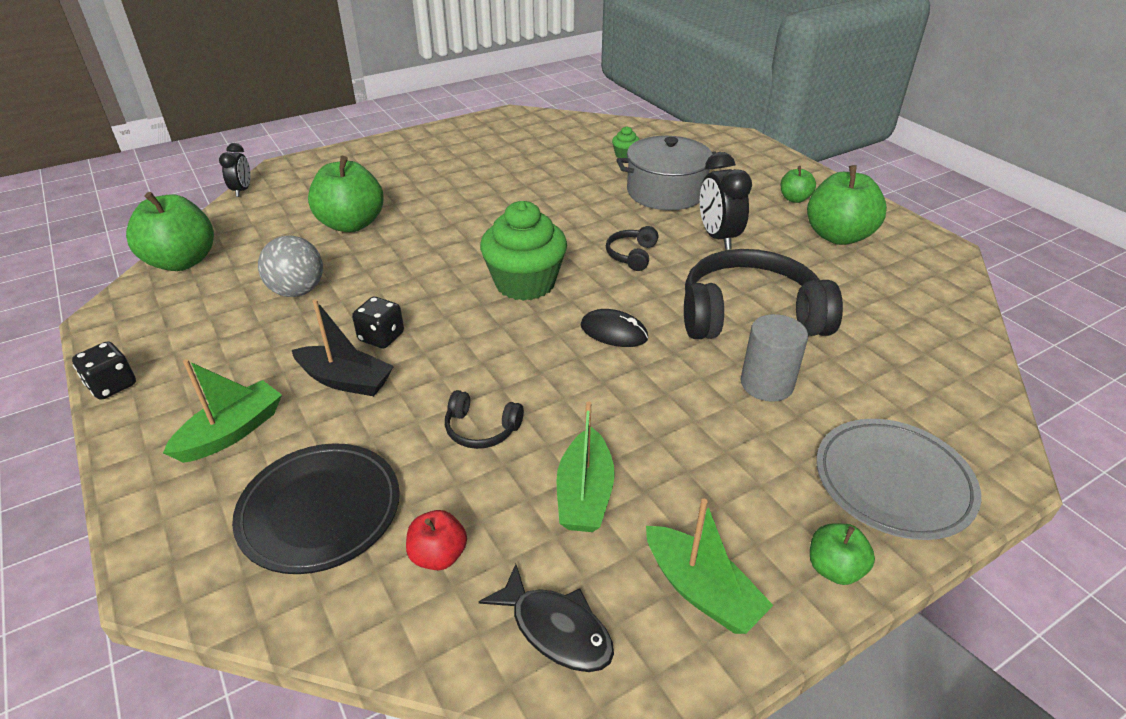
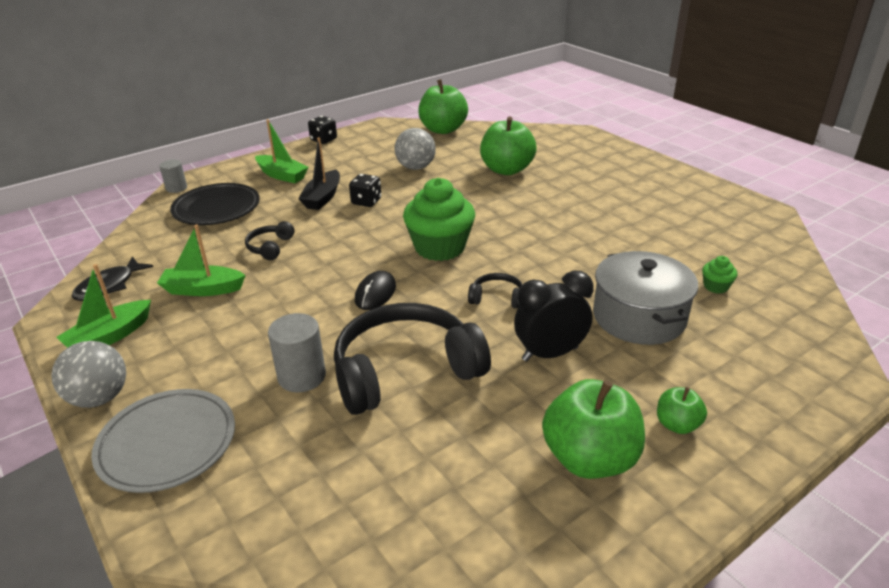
camera: 85 degrees right, 5 degrees down
(189, 593) = (176, 188): none -> grey cylinder
(242, 190) = (539, 127): black clock -> none
(438, 555) = (173, 245): red apple -> none
(750, 315) = (405, 371): black headphones -> black headphones turned 105 degrees counterclockwise
(834, 568) = (99, 398): green apple -> grey ball

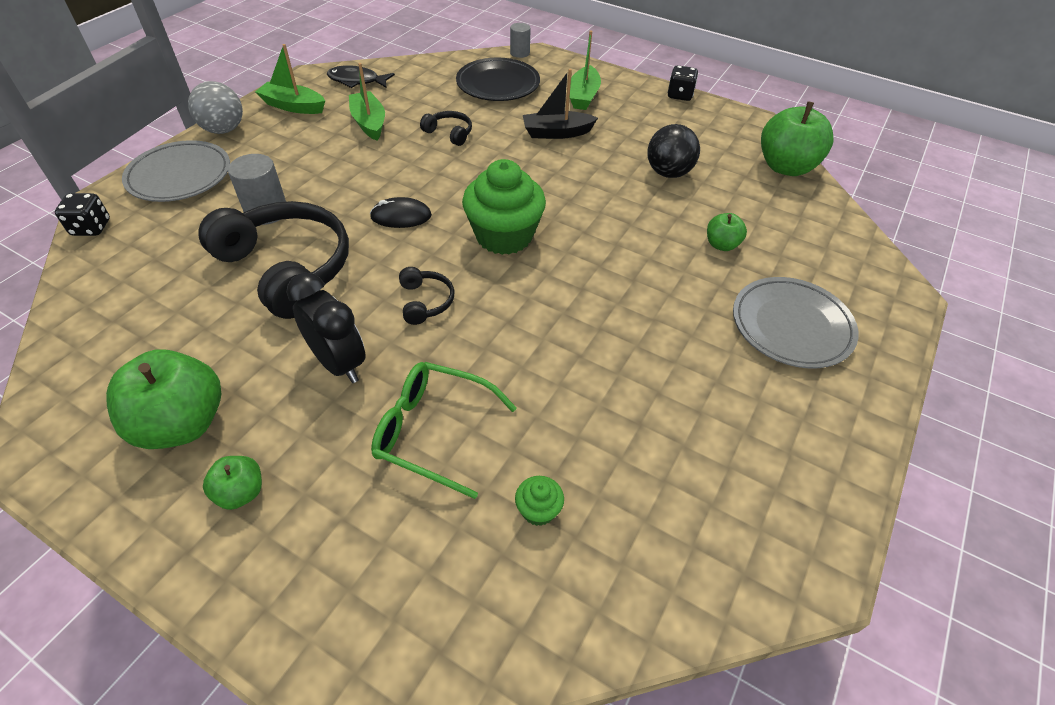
camera: 65 degrees right, 15 degrees up
(270, 247) = (449, 133): black headphones -> black headphones turned 45 degrees clockwise
(366, 202) = (567, 162): black dice -> black dice (91, 228)
(415, 167) = (668, 173): grey ball -> black ball
(506, 170) = (721, 245): green apple -> green apple, size x0.51
(592, 169) = (791, 326): none -> grey plate
(639, 317) = (433, 431): grey pot -> green glasses

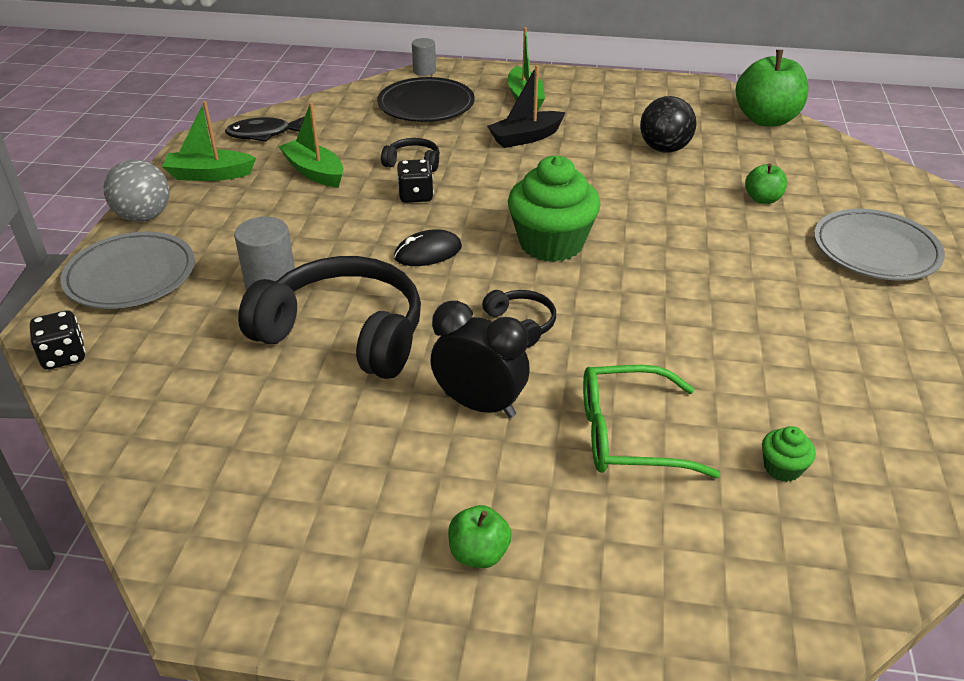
camera: 20 degrees left, 10 degrees down
(182, 424) = (356, 513): green apple -> none
(680, 95) = (619, 78): black dice -> black dice (416, 196)

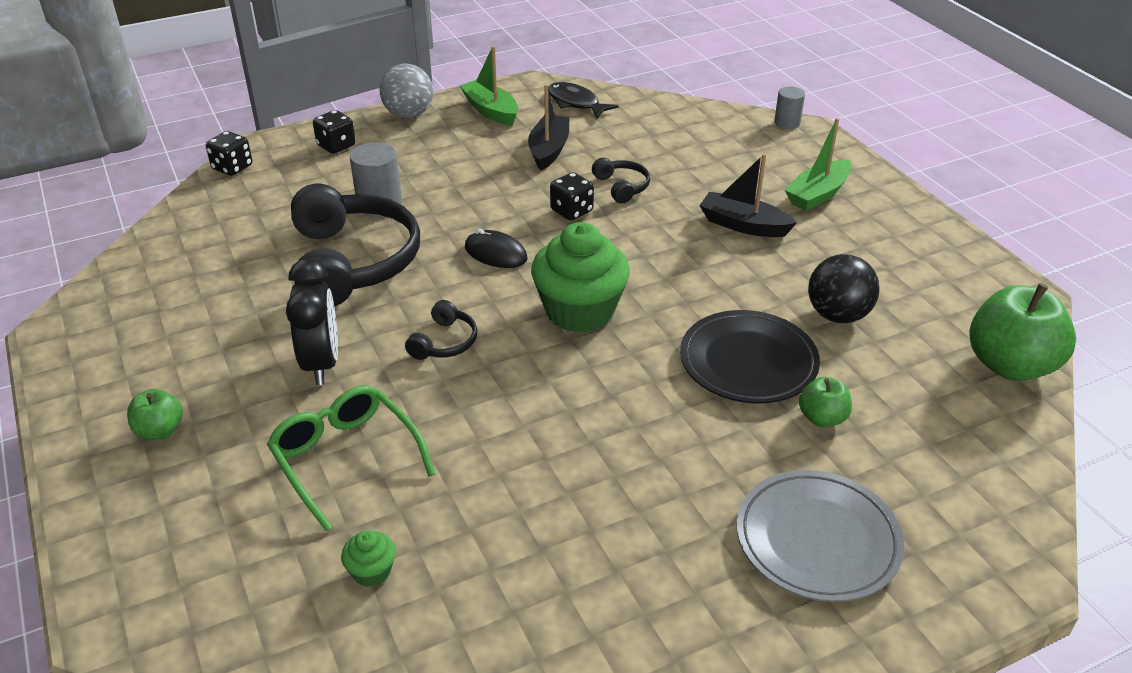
camera: 55 degrees right, 0 degrees up
(131, 276) = (336, 146): grey plate -> black dice
(314, 172) = (549, 150): green boat -> black boat
(426, 105) = (726, 150): black plate -> black plate (748, 362)

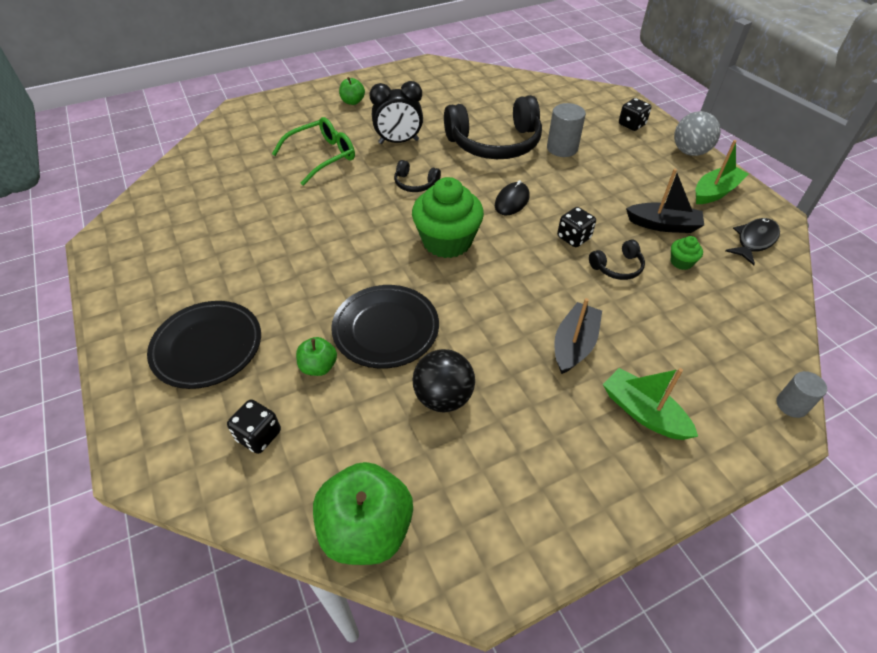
camera: 90 degrees right, 10 degrees up
(232, 168) = (591, 90): black dice -> black dice (259, 435)
(371, 571) = (244, 171): green cupcake -> green cupcake (681, 262)
(817, 540) = (207, 347): grey plate -> black plate

